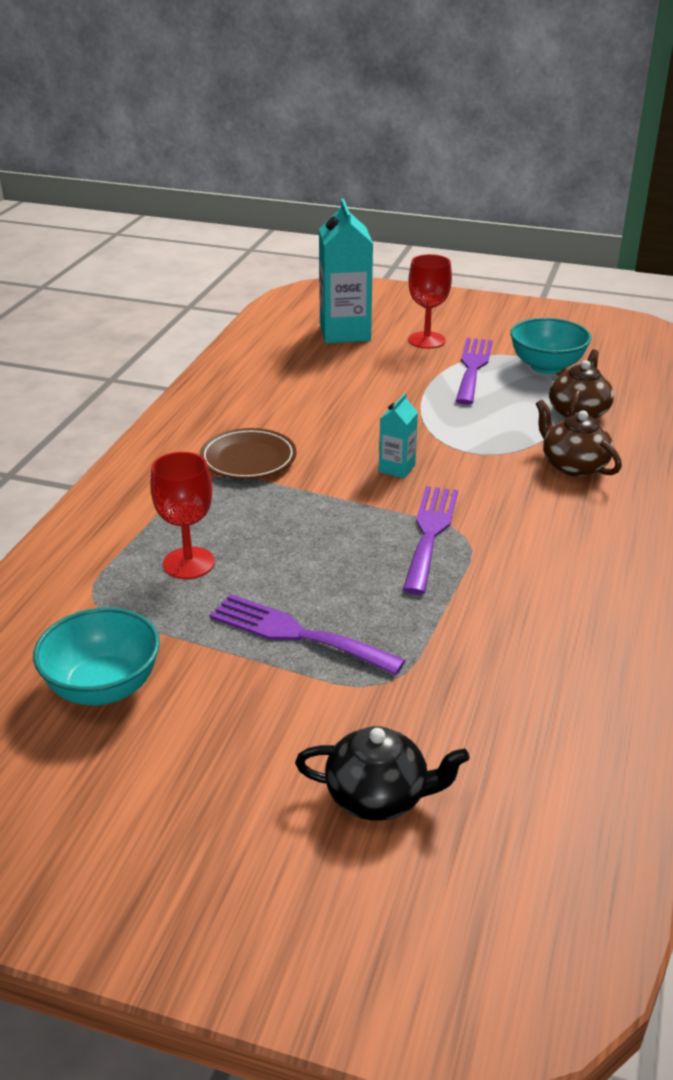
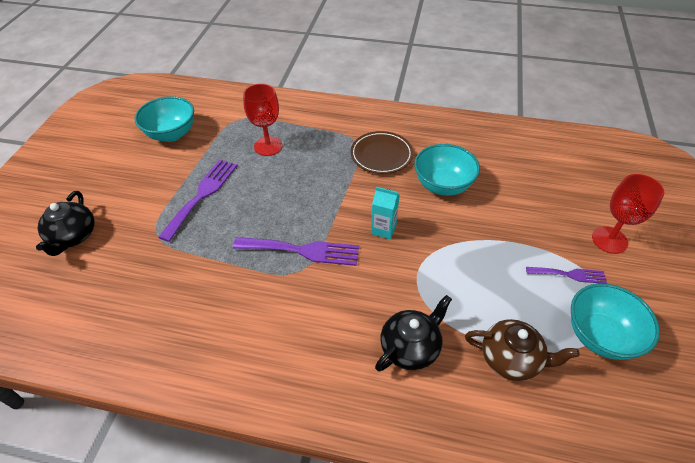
camera: 85 degrees right, 15 degrees up
(323, 420) = (443, 185): none -> turquoise bowl
(345, 332) = (595, 186): turquoise carton -> none
(473, 367) = (569, 274): purple fork -> purple fork, size x0.59
(573, 465) = (410, 347): brown teapot -> black teapot

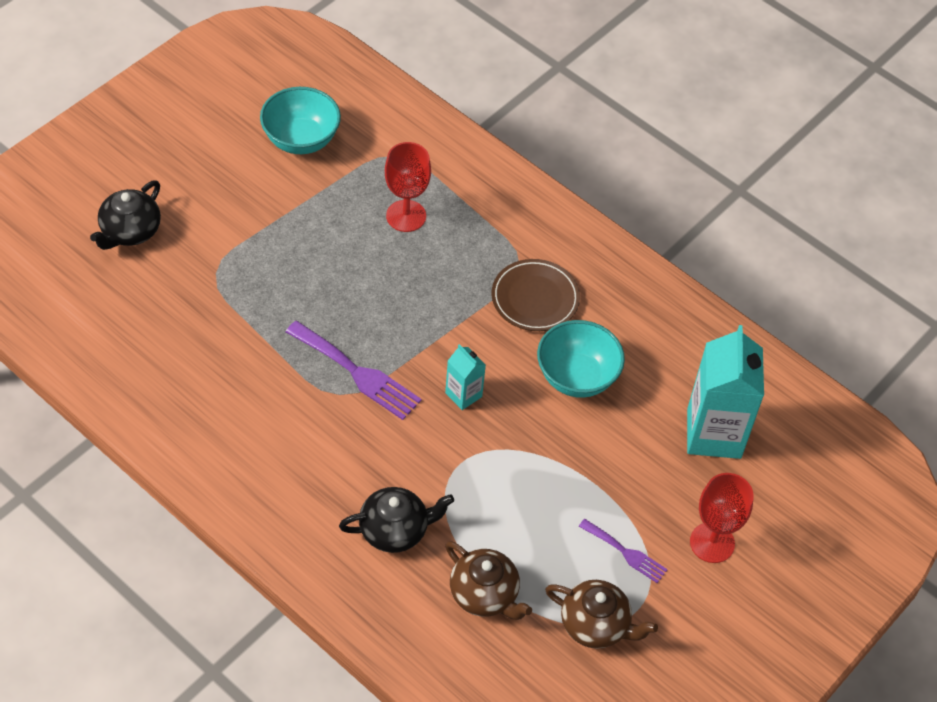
camera: 25 degrees right, 5 degrees up
(202, 195) = (290, 247): purple fork -> none
(546, 178) = (714, 433): none -> turquoise carton
(600, 336) = (596, 625): turquoise bowl -> brown teapot

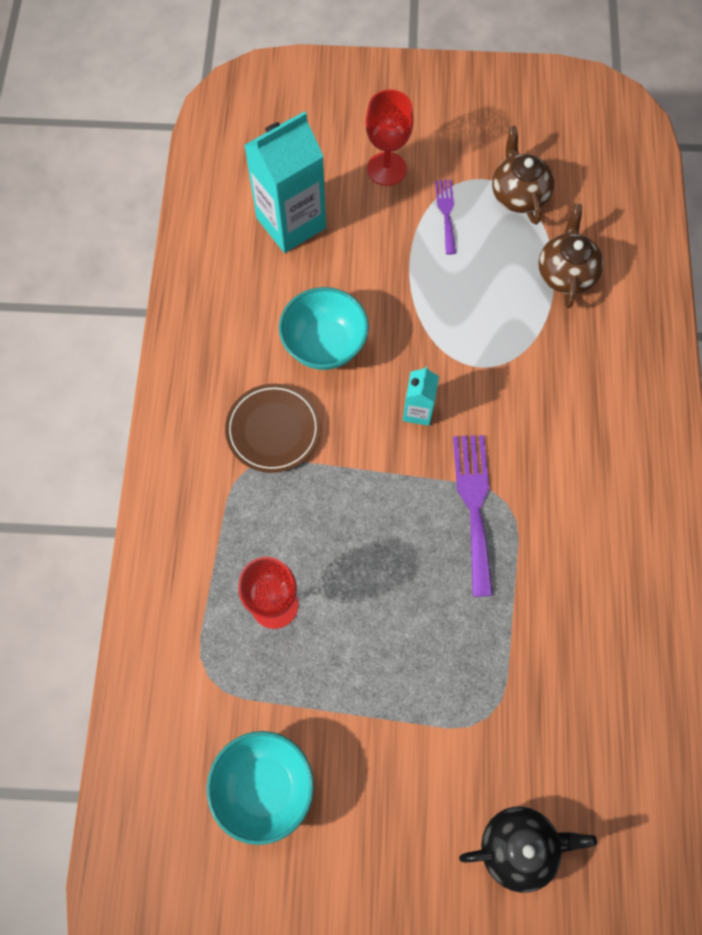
camera: 125 degrees left, 15 degrees up
(395, 530) = (578, 366): black teapot -> none

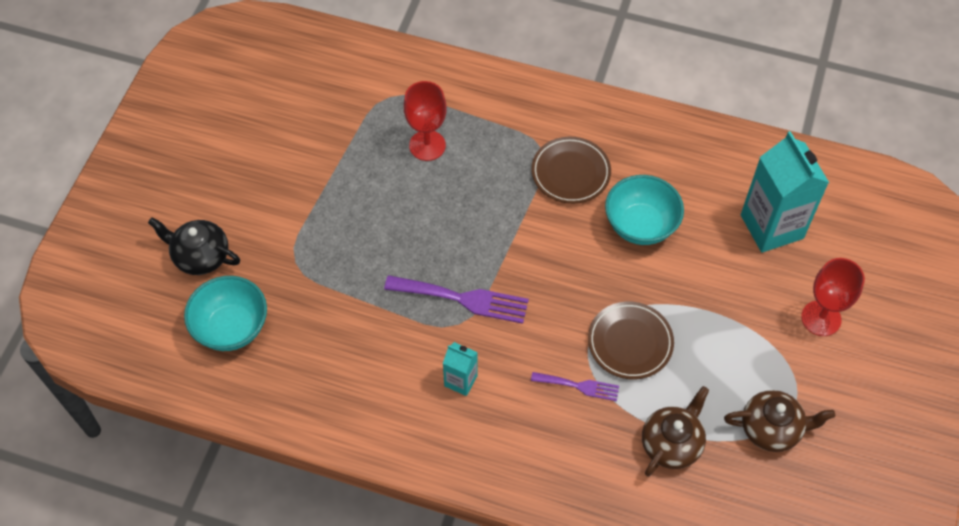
camera: 105 degrees right, 10 degrees down
(264, 786) = (303, 115): turquoise bowl -> turquoise bowl (231, 328)
(418, 411) = (559, 280): turquoise carton -> turquoise carton (460, 381)
(446, 213) = (760, 357): purple fork -> purple fork (579, 386)
(470, 328) = (630, 342): none -> brown plate
(519, 846) = (200, 256): black teapot -> black teapot turned 105 degrees clockwise
(565, 273) = (671, 443): brown teapot -> brown teapot turned 75 degrees counterclockwise

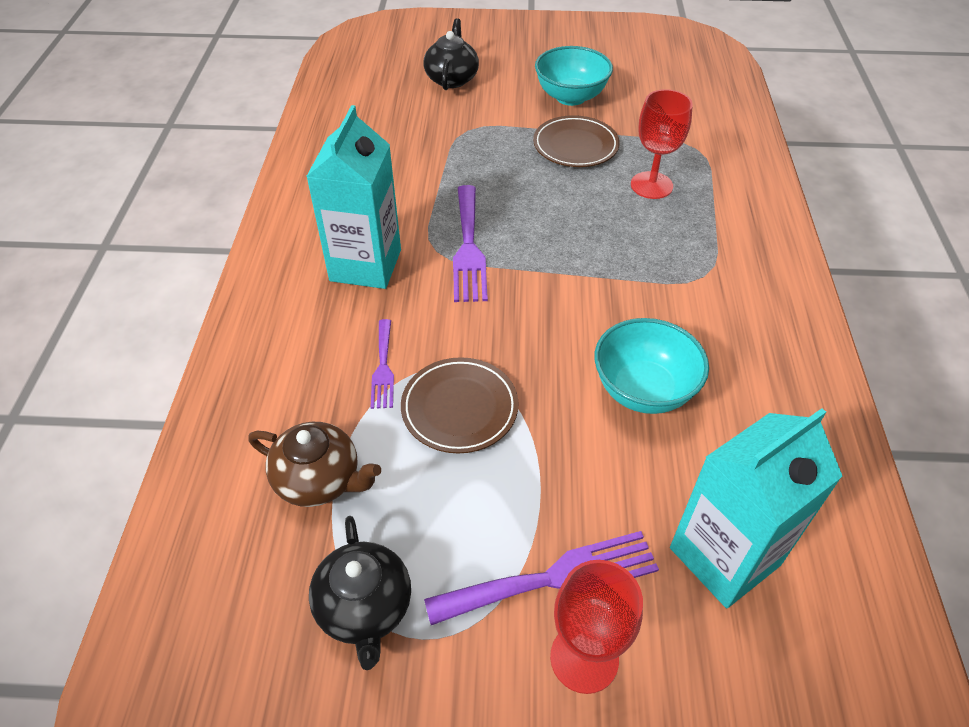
camera: 75 degrees right, 10 degrees down
(231, 328) = (384, 109): turquoise bowl -> turquoise bowl (570, 97)
(460, 381) = (365, 265): turquoise carton -> turquoise carton, size x2.02
(570, 173) = (685, 307): brown plate -> brown plate (575, 146)
(770, 320) = (553, 578): none -> purple fork
(772, 428) = (365, 608): brown teapot -> black teapot

